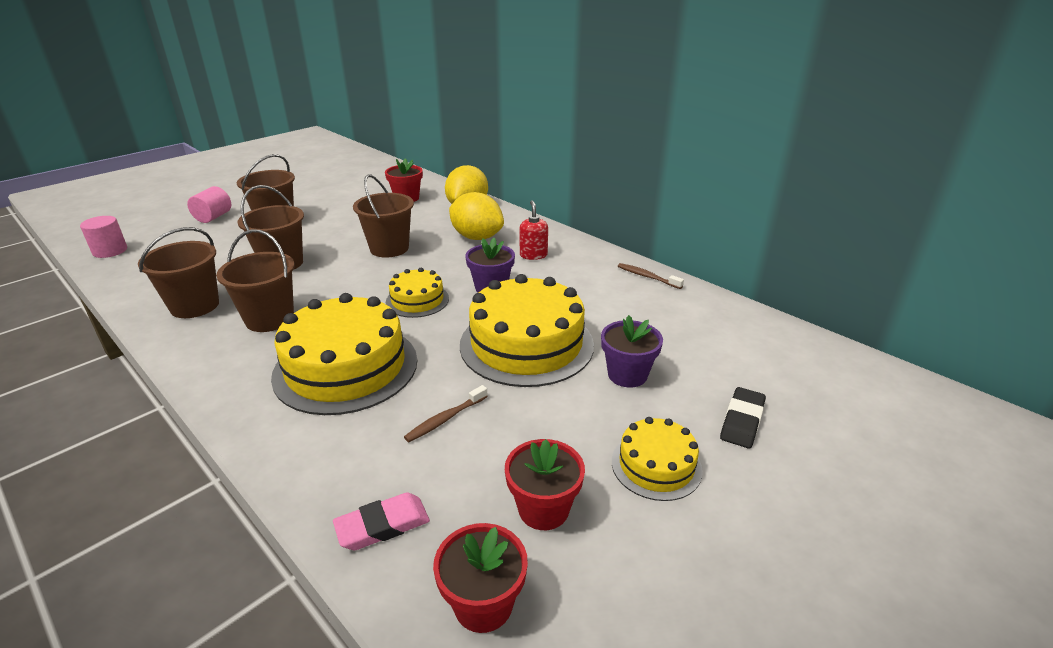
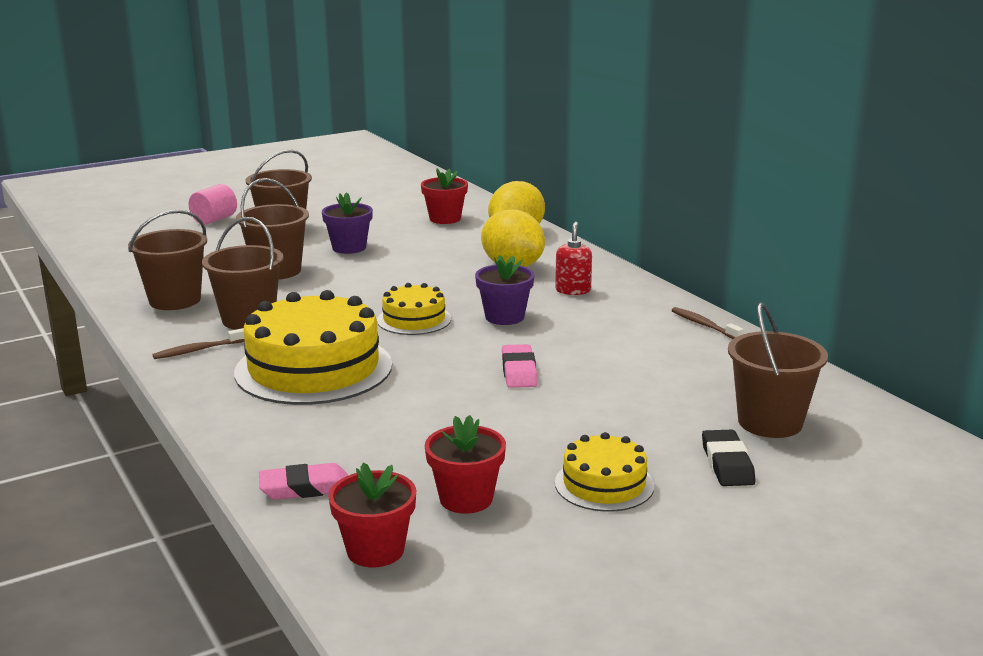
camera: 15 degrees right, 10 degrees down
(110, 251) = (99, 243): pink cylinder -> none
(389, 248) = (403, 268): brown bucket -> brown bucket (770, 422)
(445, 419) = (399, 421): brown toothbrush -> brown toothbrush (198, 350)
(526, 344) = (519, 371): yellow cake -> pink eraser
(627, 375) = (619, 410): purple flower pot -> purple flower pot (349, 248)
(742, 421) = (727, 463): black eraser -> black eraser turned 45 degrees counterclockwise

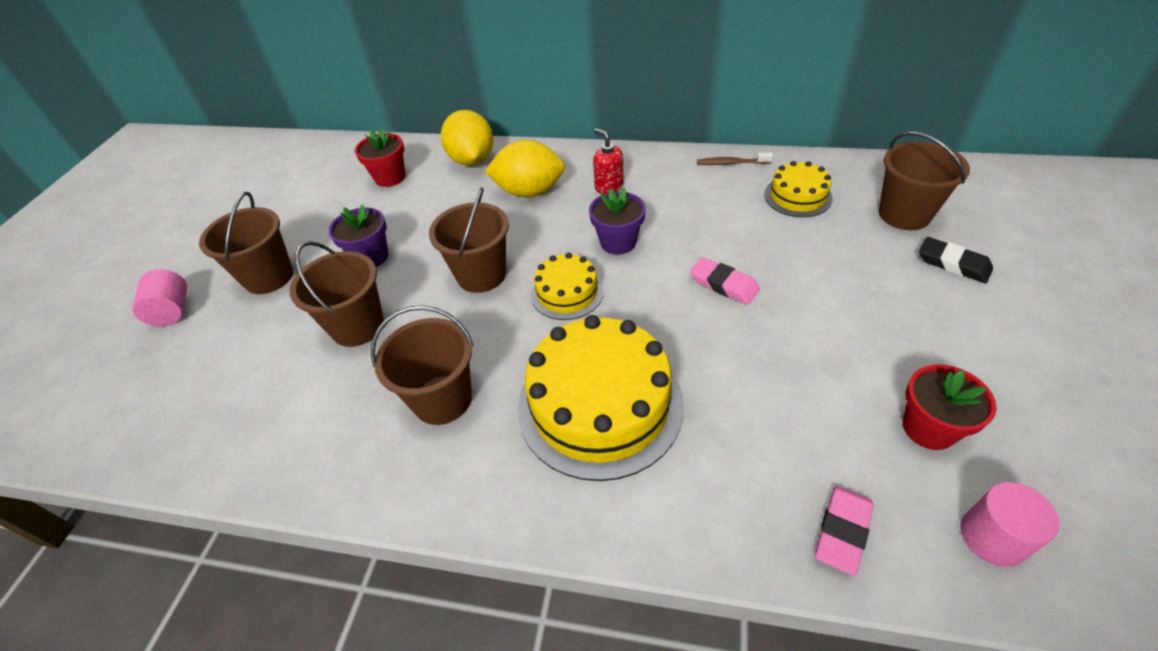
camera: 45 degrees left, 25 degrees up
(175, 300) = (327, 435): brown bucket -> brown bucket (481, 275)
(198, 350) = (470, 473): brown toothbrush -> none
(375, 550) = (992, 537): red flower pot -> pink cylinder
(604, 484) = (949, 338): yellow cake -> yellow cake (797, 196)

